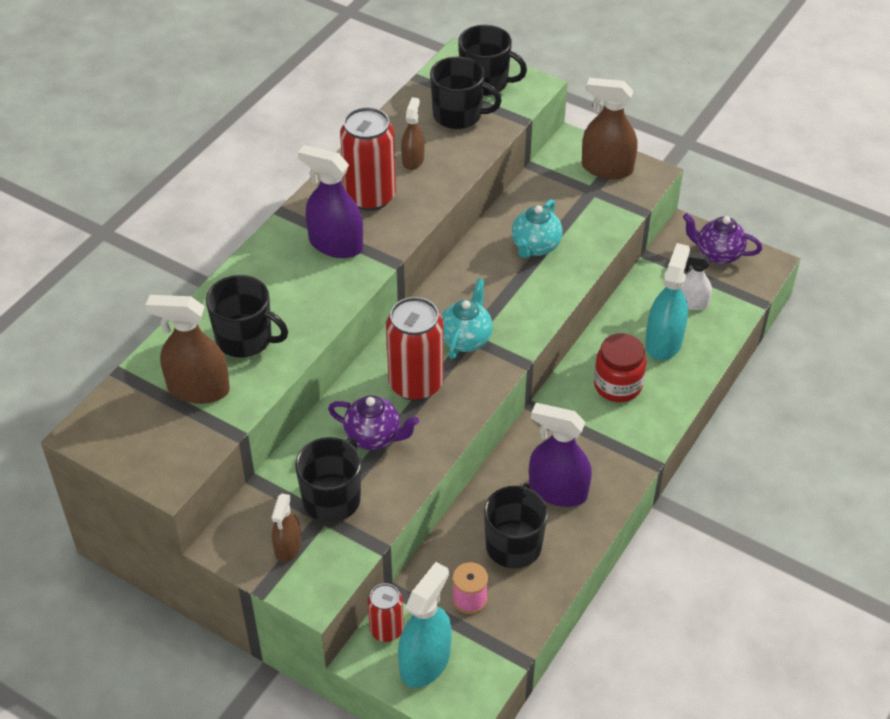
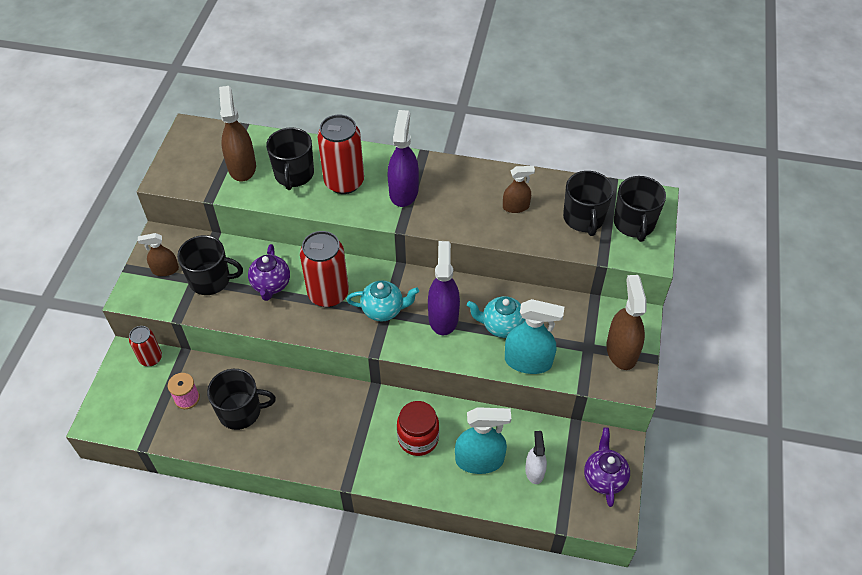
camera: 70 degrees right, 5 degrees up
(370, 197) = (462, 195): red can -> red can (344, 182)
(425, 662) = (130, 388): turquoise spray bottle -> turquoise spray bottle (528, 361)
(558, 491) = (298, 426): purple spray bottle -> purple spray bottle (443, 317)

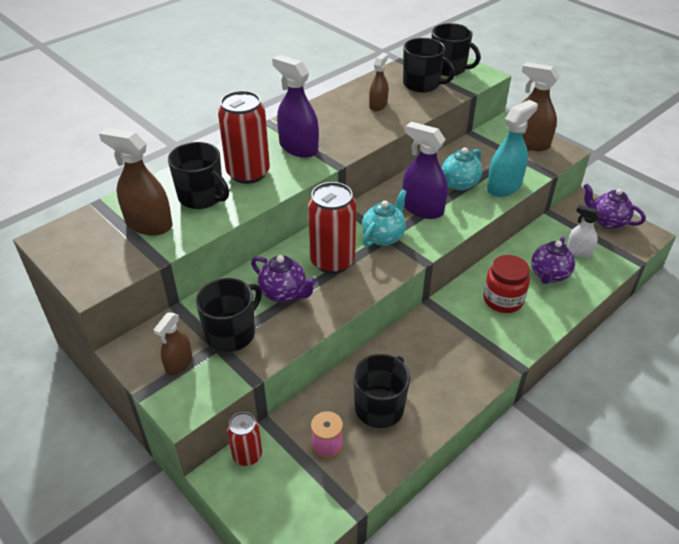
camera: 55 degrees left, 10 degrees down
(479, 460) = (549, 275): turquoise spray bottle -> purple teapot

